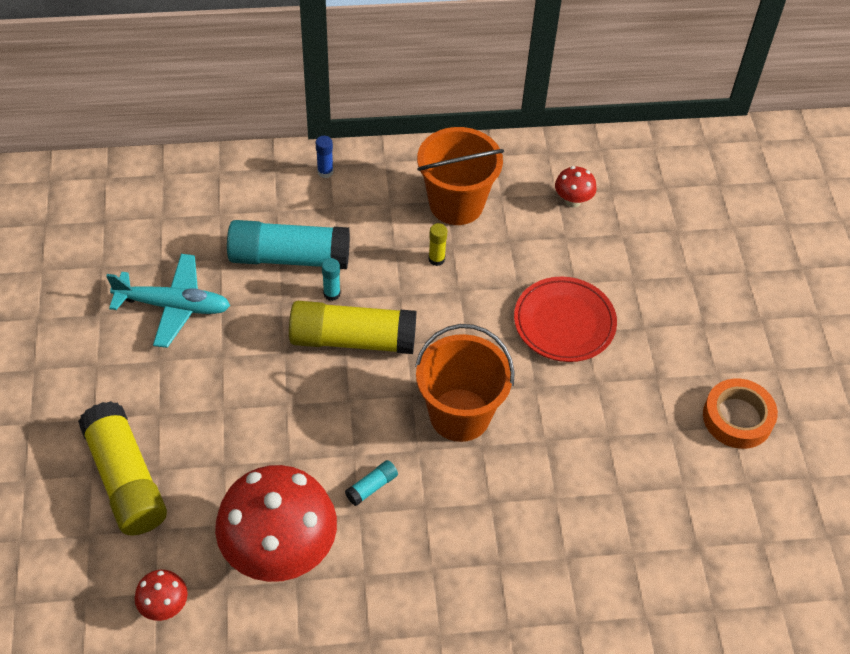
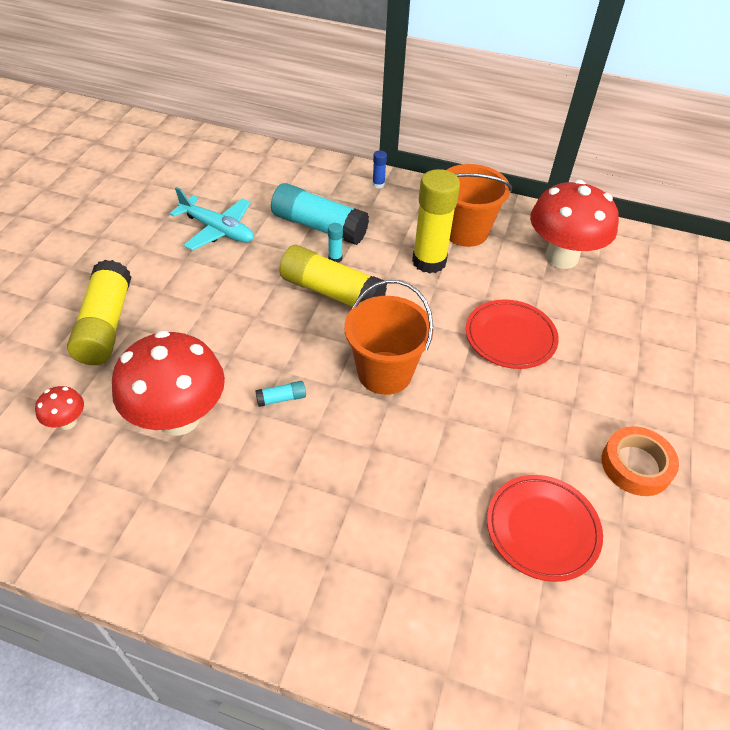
camera: 25 degrees right, 5 degrees down
(436, 259) = (429, 261): yellow glue stick -> yellow glue stick, size x2.45
(572, 201) = (561, 257): red mushroom -> red mushroom, size x2.33
(682, 517) = (542, 529): none -> red plate

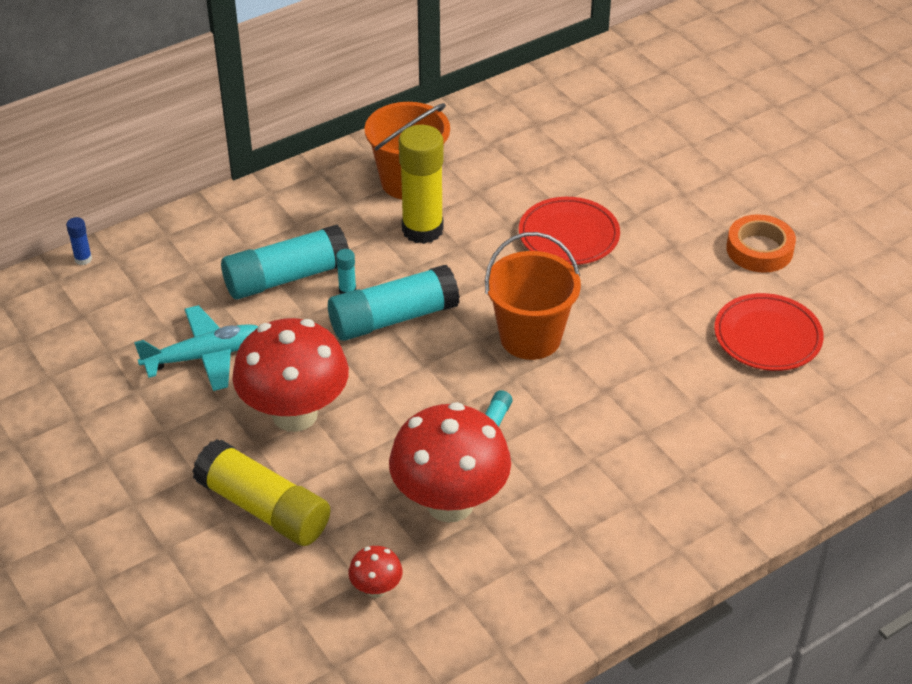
camera: 50 degrees left, 5 degrees down
(332, 292) = (393, 318): yellow glue stick -> turquoise glue stick
(378, 184) = (269, 200): blue glue stick -> blue glue stick (83, 259)
(561, 257) = (509, 143): red mushroom -> red mushroom (295, 414)

